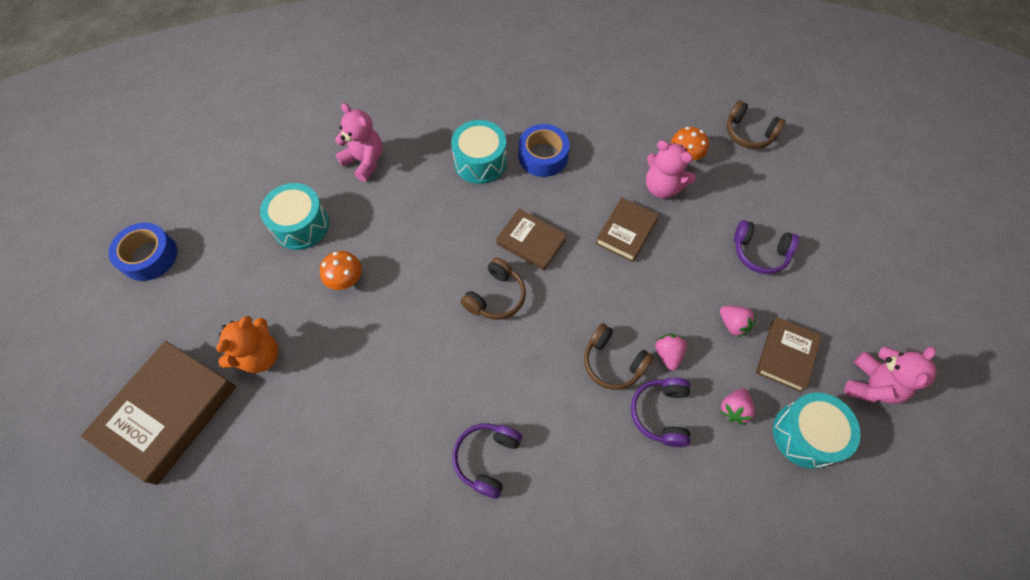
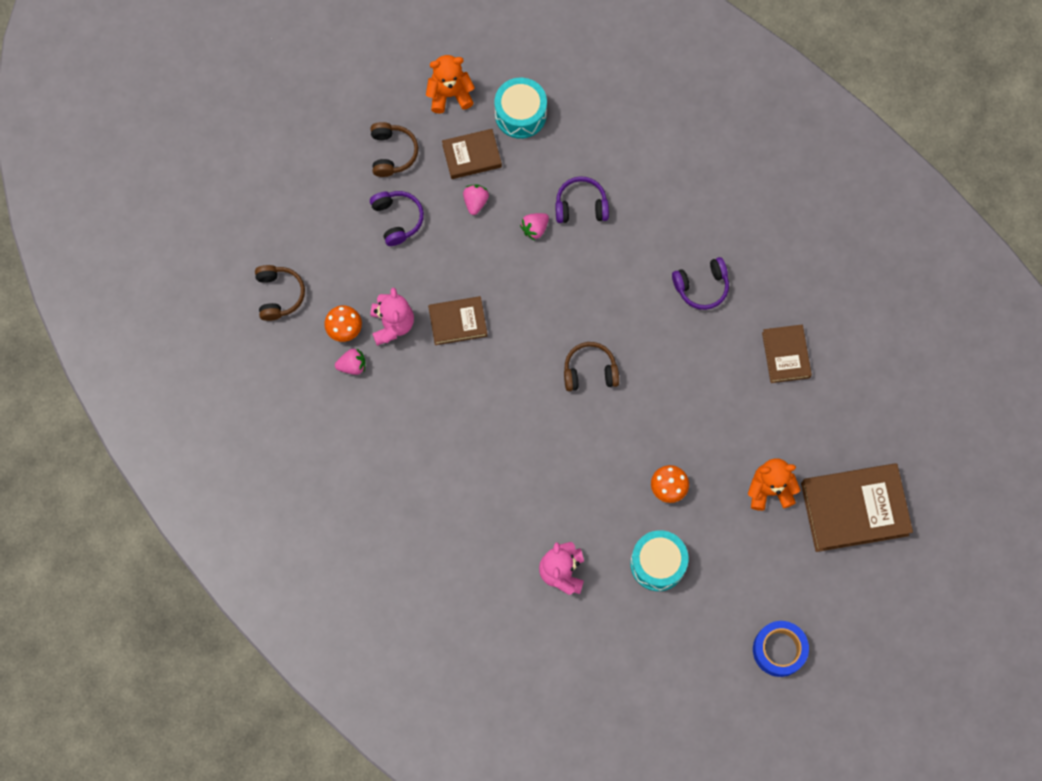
camera: 130 degrees left, 10 degrees up
(480, 162) = (485, 480): turquoise drum -> none
(531, 242) = (525, 382): brown book -> brown book (786, 355)
(543, 156) = (437, 436): blue tape -> none
(613, 362) = (571, 258): brown headphones -> brown headphones (392, 153)
(661, 413) = (581, 206): purple headphones -> purple headphones turned 150 degrees counterclockwise
(733, 409) = (539, 165): pink strawberry -> pink strawberry (352, 365)
(871, 385) = (450, 94): pink teddy bear -> orange teddy bear

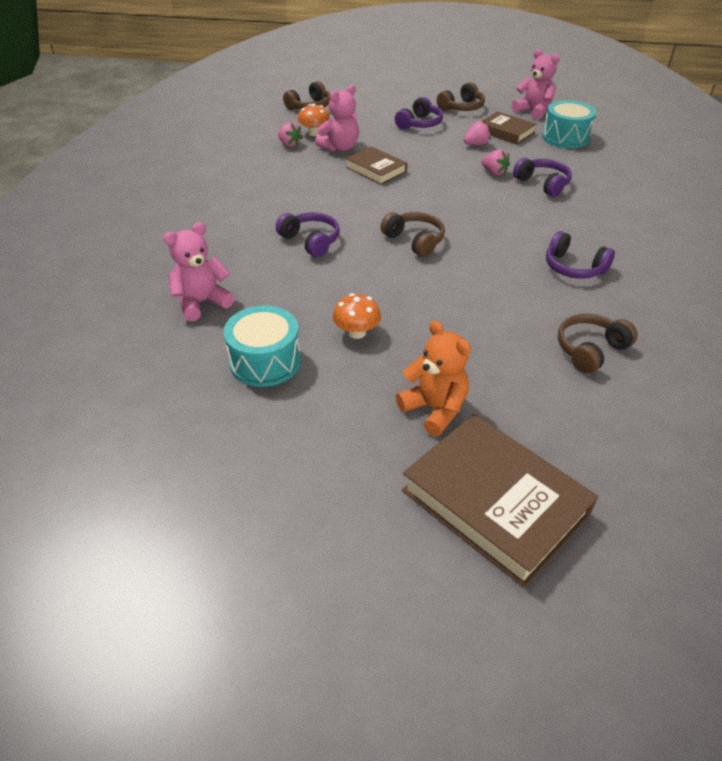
camera: 55 degrees right, 30 degrees down
(450, 94) = (533, 111): orange teddy bear -> pink teddy bear
(535, 228) = (494, 172): pink strawberry -> pink strawberry turned 150 degrees counterclockwise
(535, 448) = (310, 241): none -> purple headphones
(779, 650) = (237, 522): blue tape -> none
(786, 355) = (590, 350): brown book -> brown headphones

